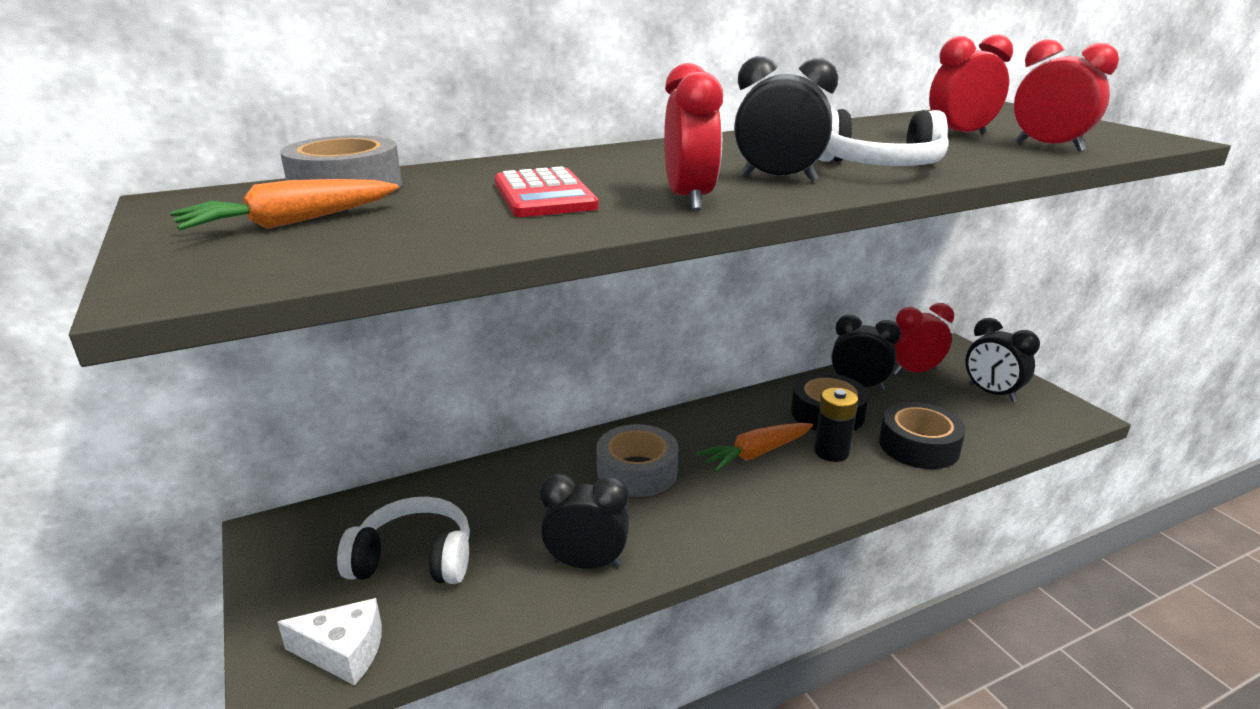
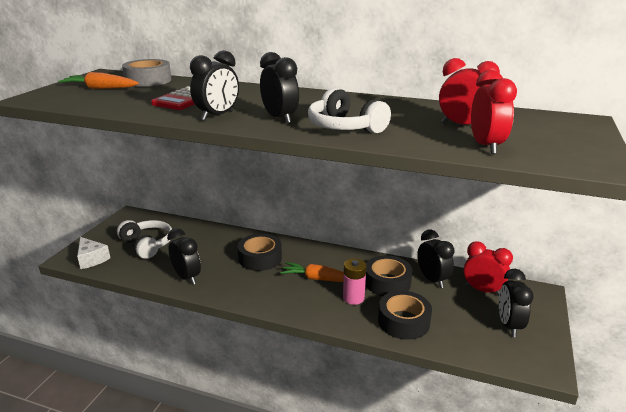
camera: 45 degrees right, 0 degrees up
(637, 471) = (260, 258): grey tape -> black tape
(689, 200) = (217, 116): red clock -> black clock
(831, 452) = (353, 298): black battery -> pink battery

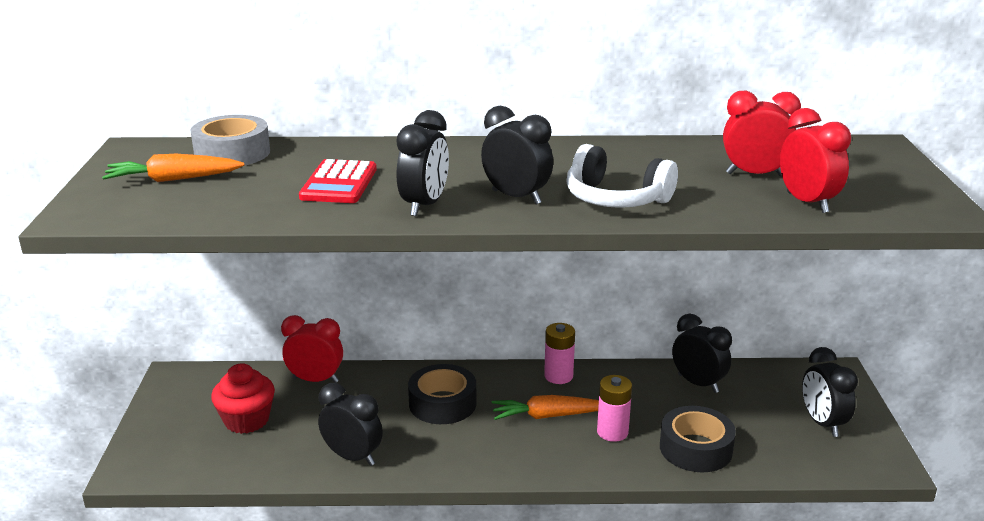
camera: 20 degrees left, 0 degrees up
(91, 259) = (170, 463): white cheese -> none
(147, 245) = (247, 420): white headphones -> red cupcake
(342, 256) = (558, 376): none -> pink battery
(387, 282) = (643, 400): black tape -> none
(482, 290) = (767, 384): red clock -> red clock (315, 380)

